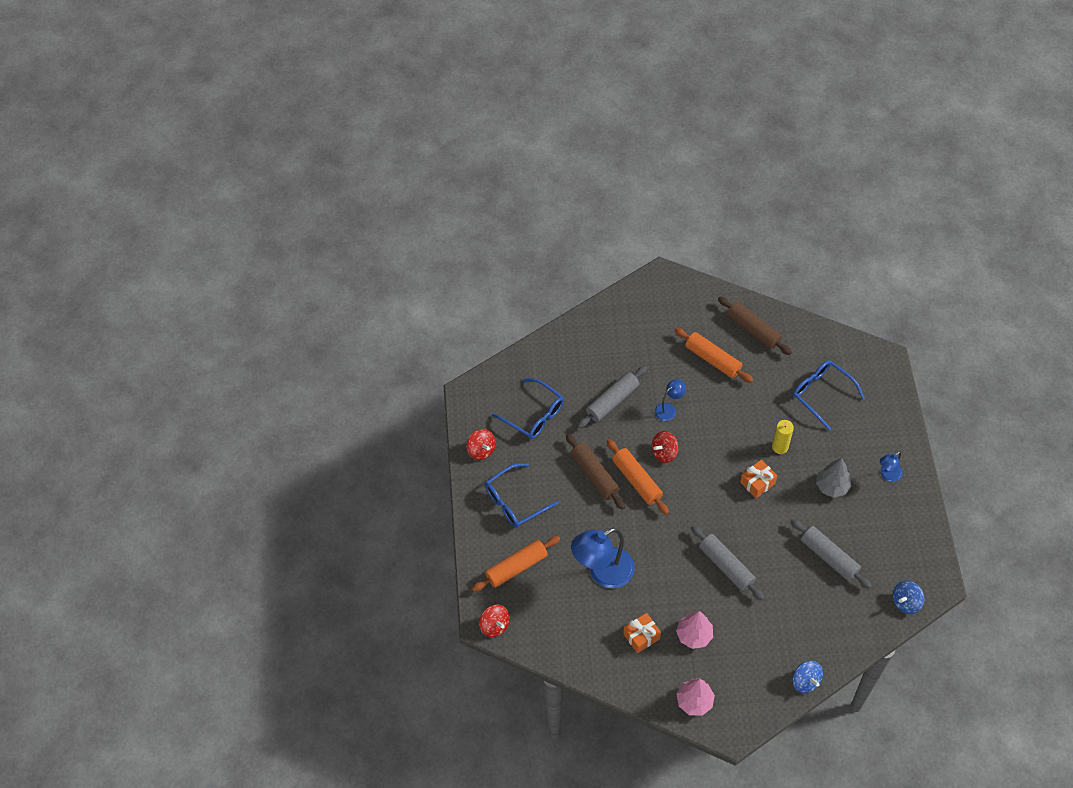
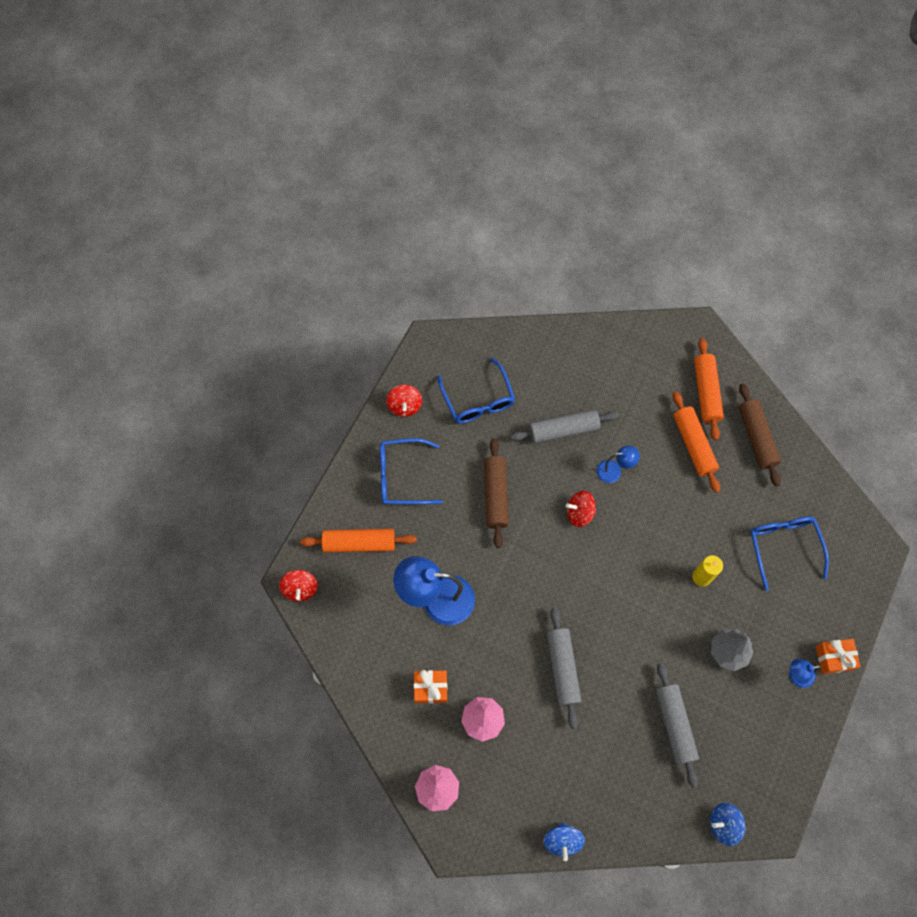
camera: 30 degrees right, 10 degrees up
(636, 480) = (533, 525): orange rolling pin -> orange rolling pin (706, 392)
(757, 483) = (653, 601): orange gift -> orange gift (834, 658)

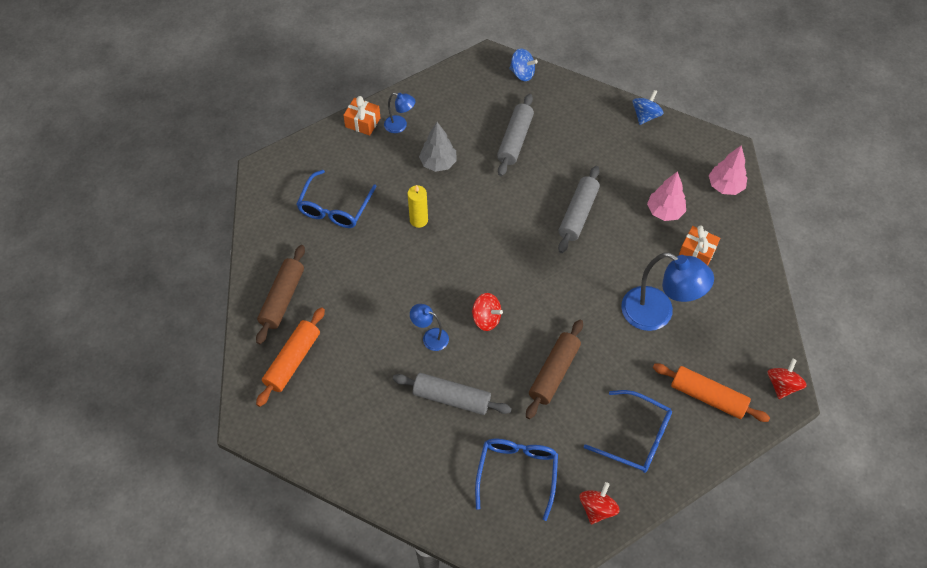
camera: 150 degrees left, 10 degrees down
(693, 445) = (342, 322): orange rolling pin -> none

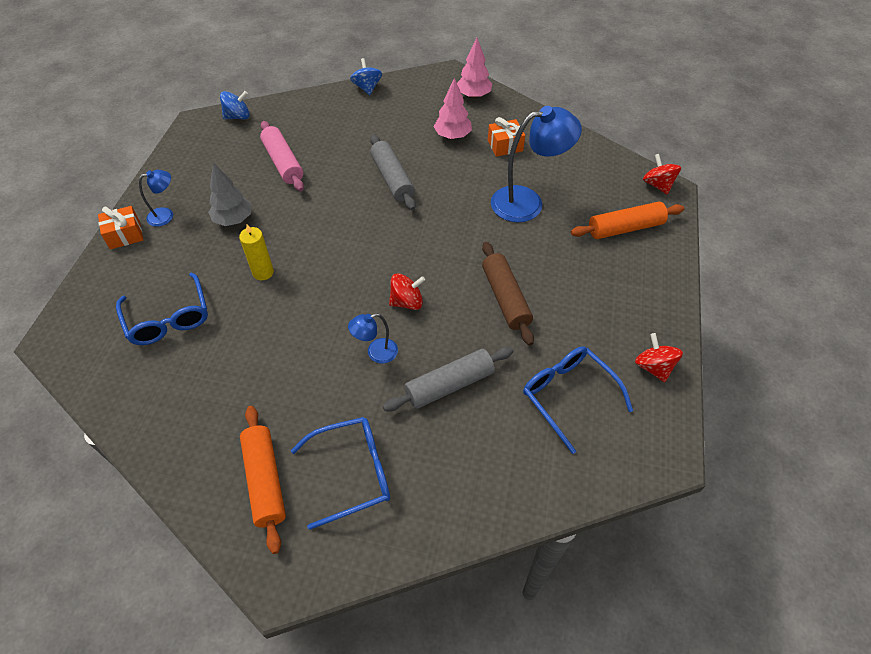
camera: 45 degrees left, 5 degrees down
(282, 298) = (194, 434): brown rolling pin -> none
(515, 140) = (283, 163): grey rolling pin -> pink rolling pin
(636, 437) = (615, 294): blue glasses -> blue glasses (353, 473)

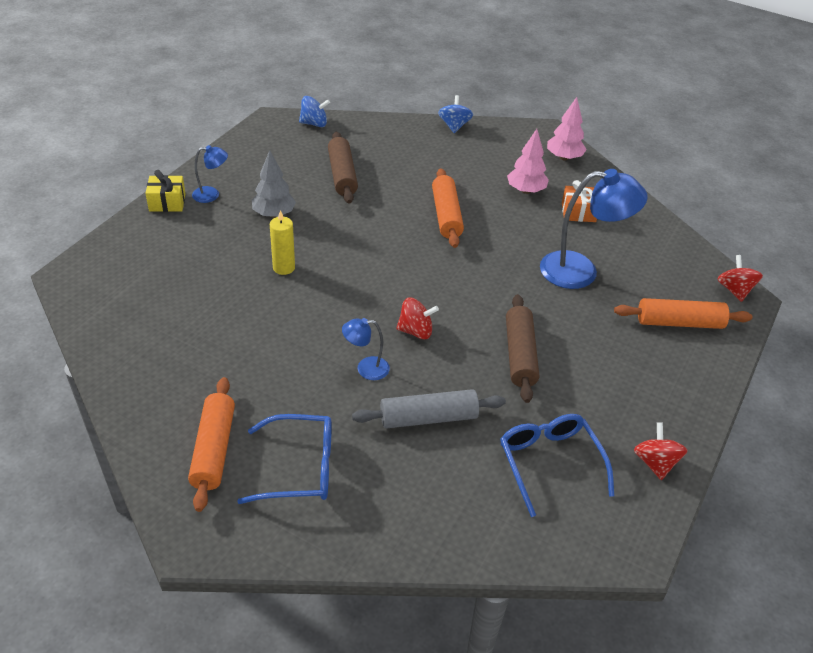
camera: 15 degrees right, 10 degrees down
(125, 235) = (167, 202): orange gift -> yellow gift
(168, 318) = (179, 285): blue glasses -> none
(283, 163) = (342, 175): pink rolling pin -> brown rolling pin
(392, 179) = (446, 215): grey rolling pin -> orange rolling pin

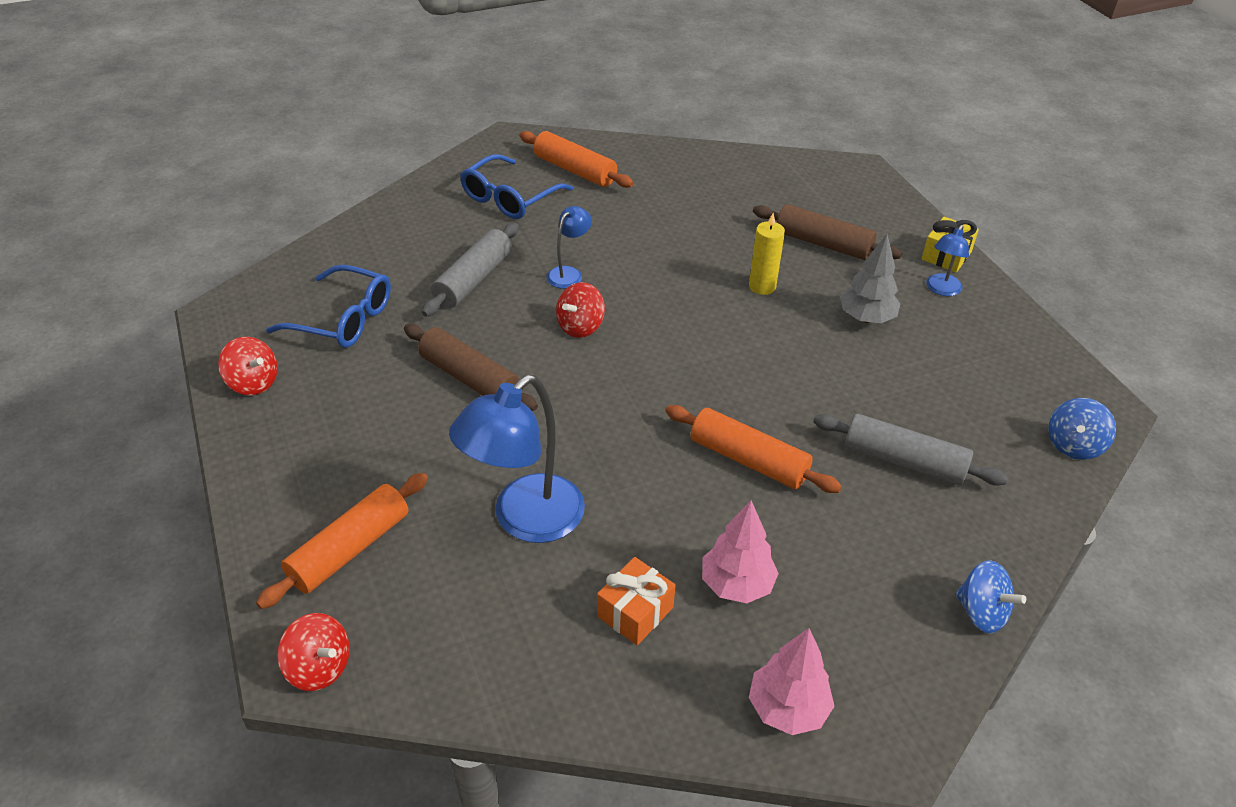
camera: 130 degrees right, 0 degrees up
(342, 175) = (914, 409): brown rolling pin -> brown rolling pin (823, 243)
(386, 168) = (904, 461): none -> grey rolling pin

